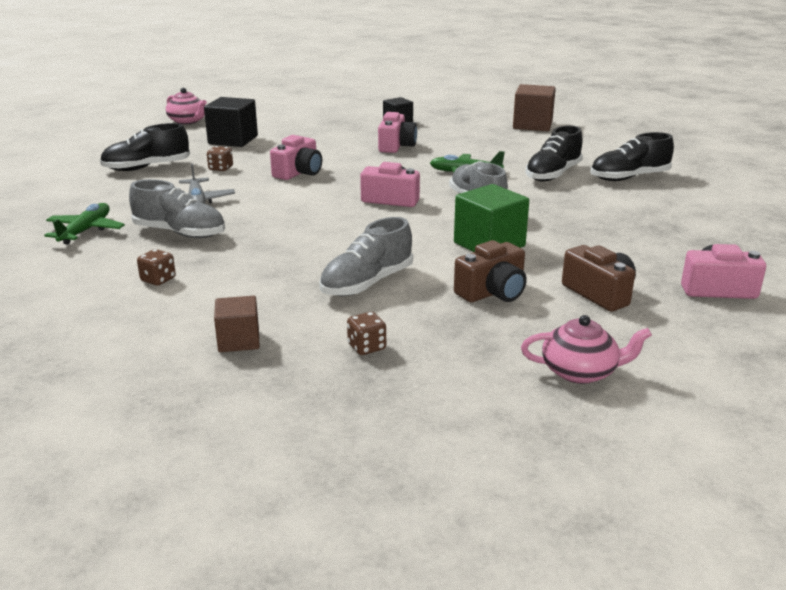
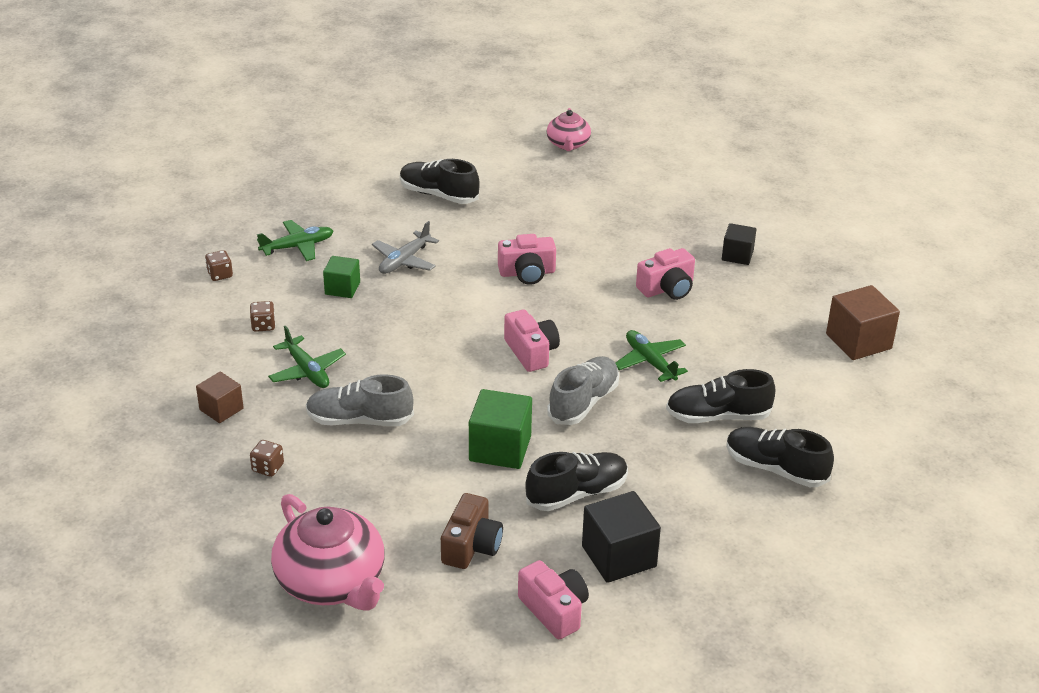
camera: 50 degrees right, 10 degrees up
(180, 233) = (342, 288): grey shoe -> green cube
(221, 168) = (484, 229): brown dice -> brown dice (220, 275)
(233, 140) = (556, 195): black cube -> black cube (619, 556)
(259, 282) = (307, 371): none -> green plane
(492, 292) = (412, 488): brown camera -> none
(580, 237) = (577, 493): none -> black shoe
(580, 372) = (331, 582): pink teapot -> pink teapot, size x1.76

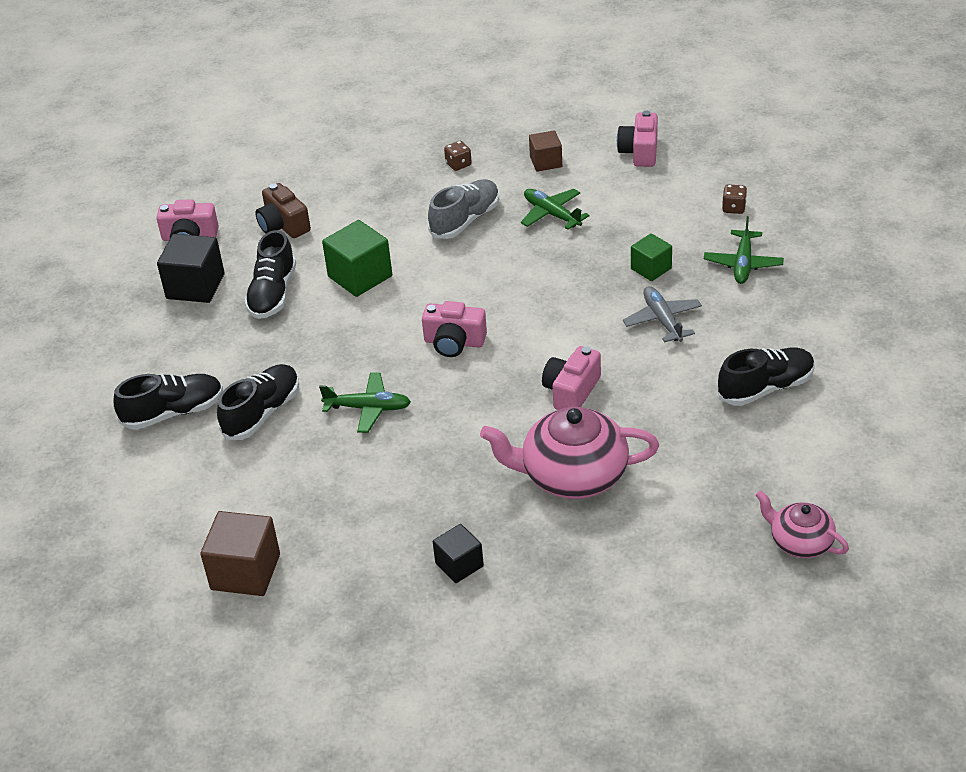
camera: 130 degrees right, 5 degrees up
(263, 326) = (635, 210): brown dice -> none
(307, 371) = (551, 214): green plane -> green plane turned 45 degrees clockwise
(331, 582) = (322, 159): pink teapot -> pink teapot (572, 475)
(583, 402) = (362, 343): grey shoe -> none
(667, 288) = (457, 477): pink camera -> pink camera (640, 152)

